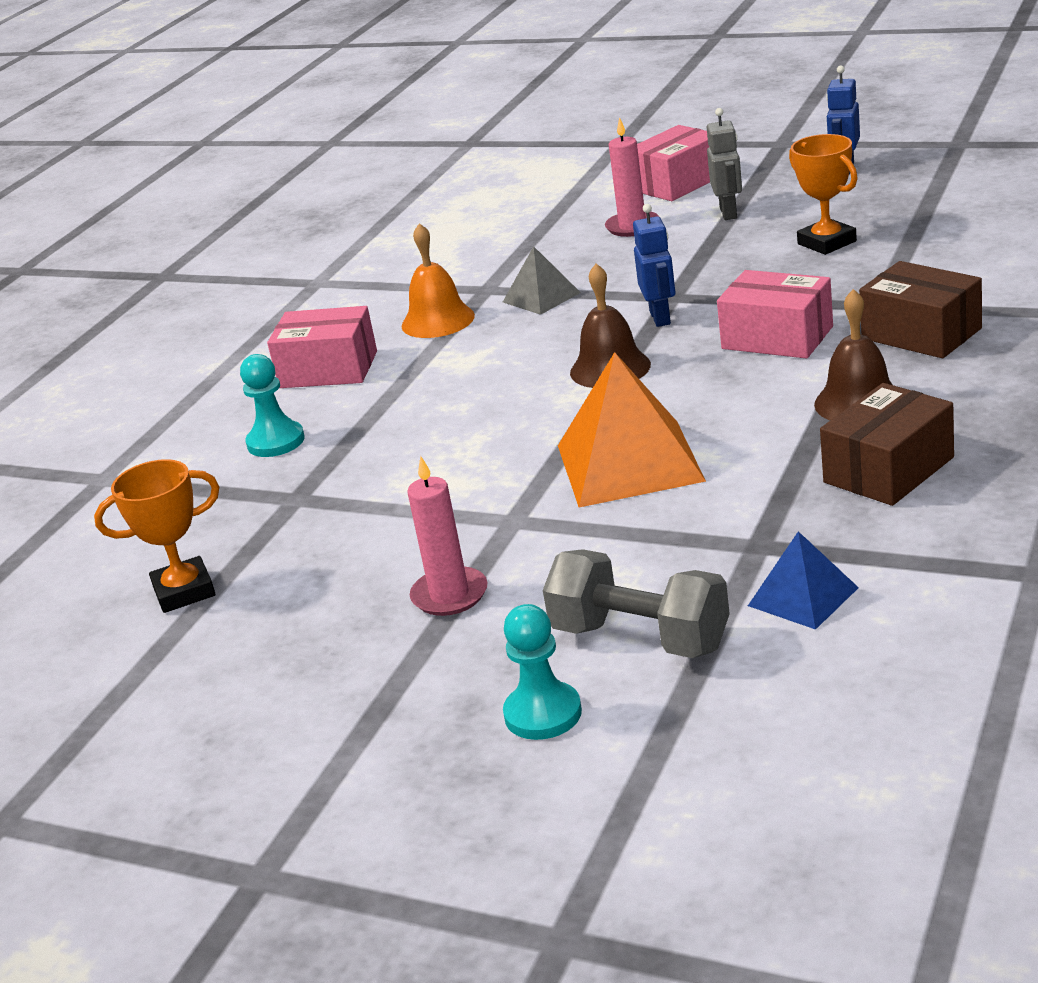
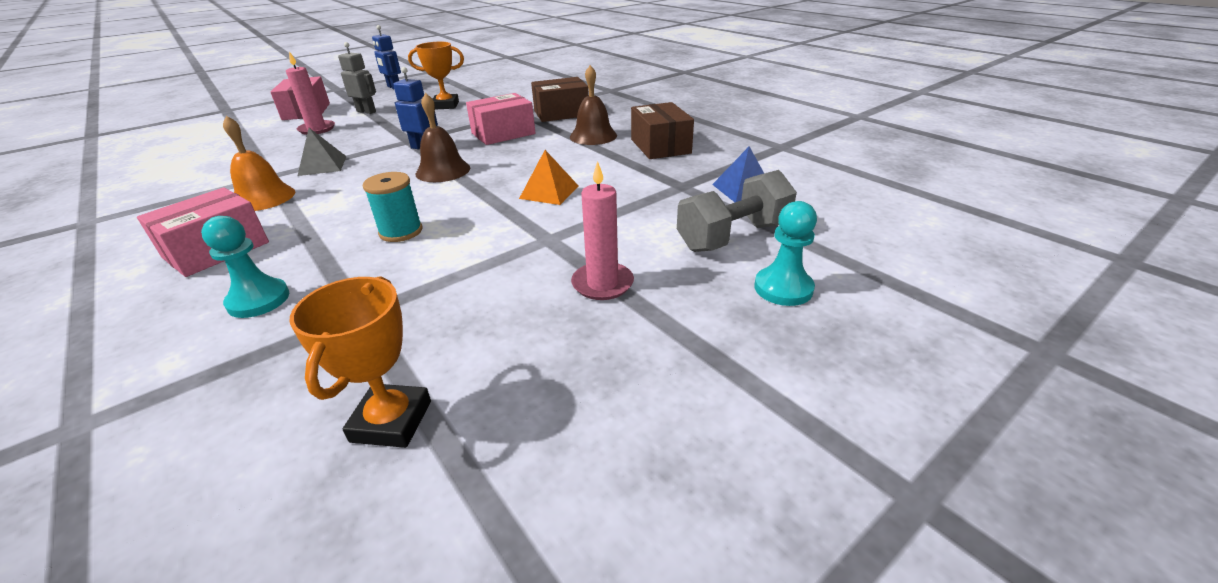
camera: 65 degrees left, 5 degrees up
(445, 431) = (401, 231): none -> turquoise spool
(629, 463) = (549, 192): orange pyramid -> orange pyramid, size x0.54

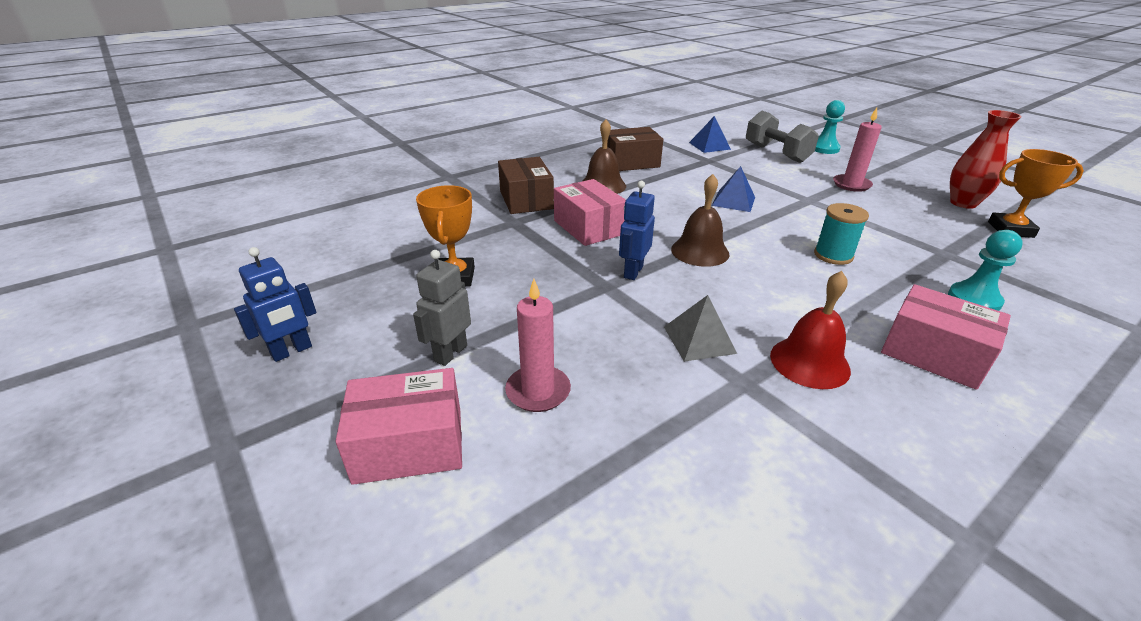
camera: 90 degrees left, 0 degrees up
(263, 198) = (809, 362): orange bell -> red bell
(514, 398) = (963, 203): none -> red vase
(549, 192) = (733, 201): orange pyramid -> blue pyramid

